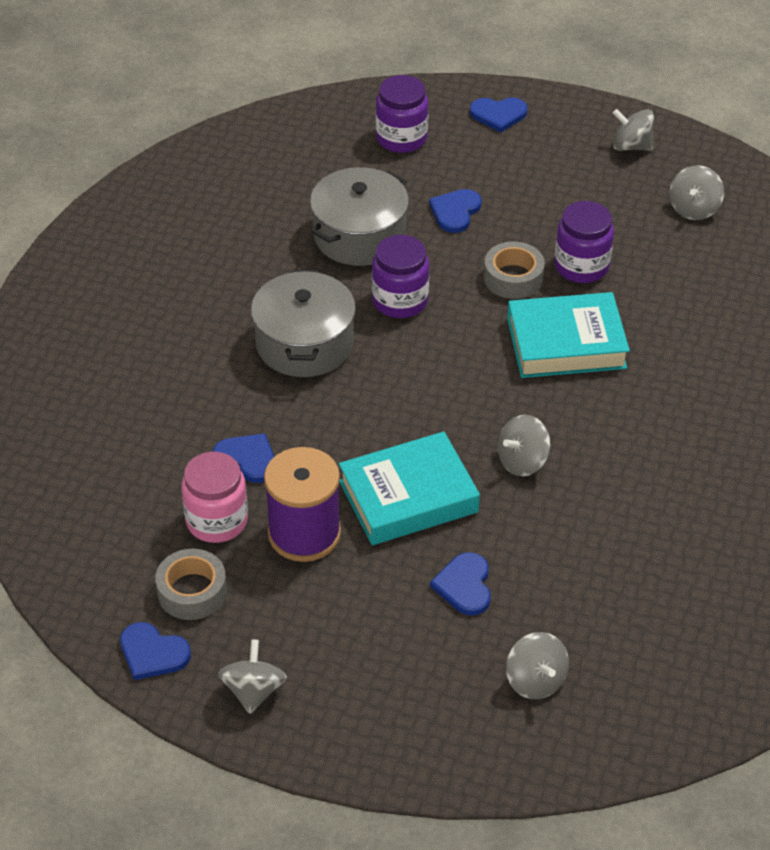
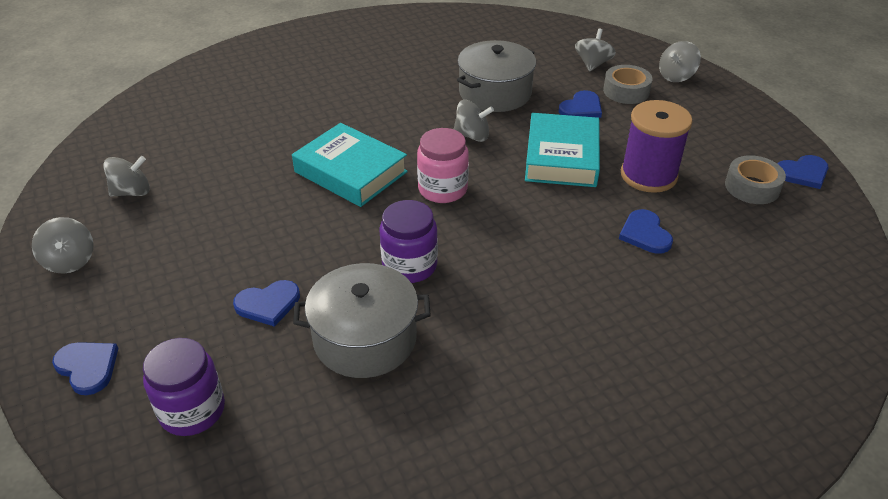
camera: 135 degrees left, 5 degrees down
(152, 653) = (803, 173): blue heart -> blue heart turned 90 degrees clockwise
(217, 521) = (701, 212): pink jar -> pink jar (442, 189)
(253, 691) = (751, 129): grey spinning top -> grey spinning top (676, 76)
(304, 343) = (518, 282): grey pot -> grey pot (495, 93)
(408, 496) = (561, 157): turquoise book -> turquoise book turned 75 degrees clockwise
(513, 278) = (313, 228): grey tape -> grey tape (626, 91)
(581, 266) = (261, 206): purple jar -> none

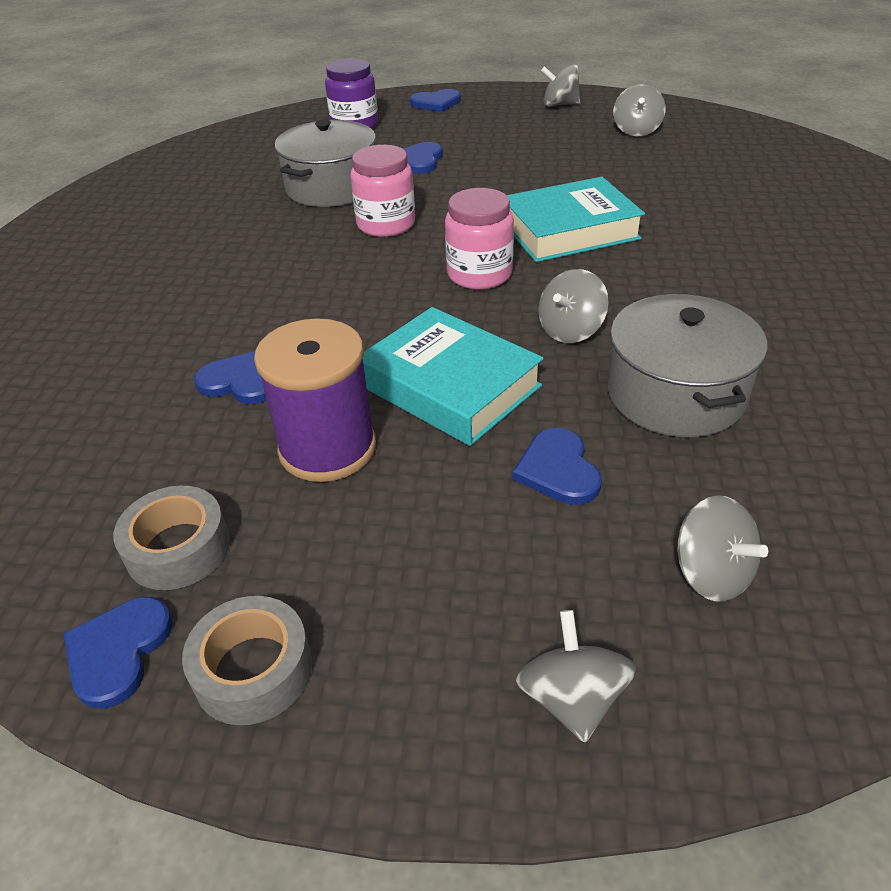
camera: 125 degrees right, 0 degrees up
(409, 266) = (386, 224): purple jar -> pink jar
(626, 91) = (570, 564): grey tape -> grey tape (253, 670)

